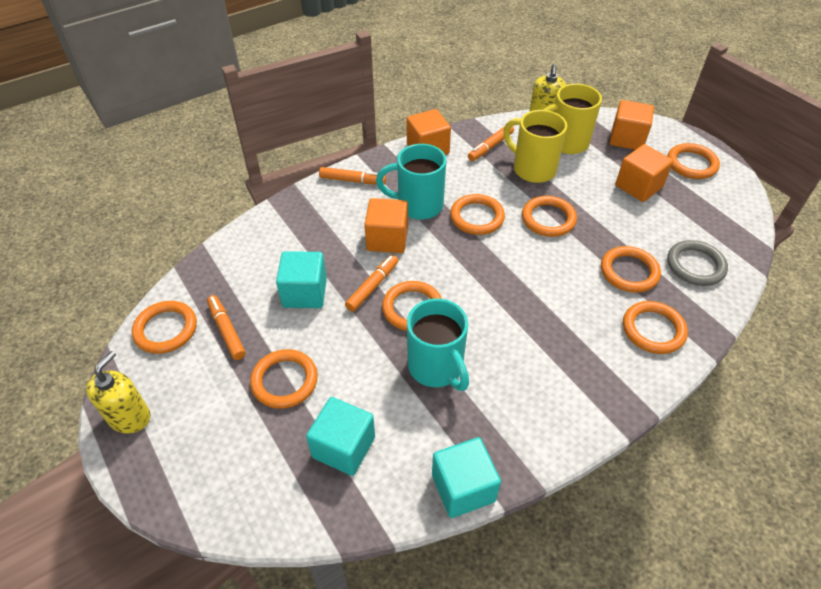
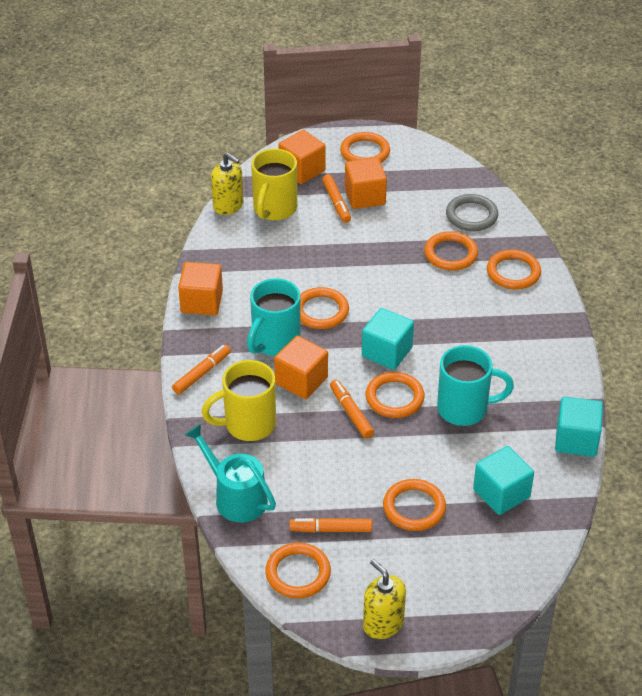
camera: 60 degrees left, 5 degrees down
(232, 255) = (236, 497): none -> turquoise watering can
(304, 293) = (325, 461): turquoise cube -> turquoise cube (387, 352)
(490, 147) = (236, 259): orange marker -> orange marker (336, 203)
(532, 169) = (290, 247): yellow mug -> yellow mug (248, 424)
(548, 219) = (358, 269): orange ring -> none

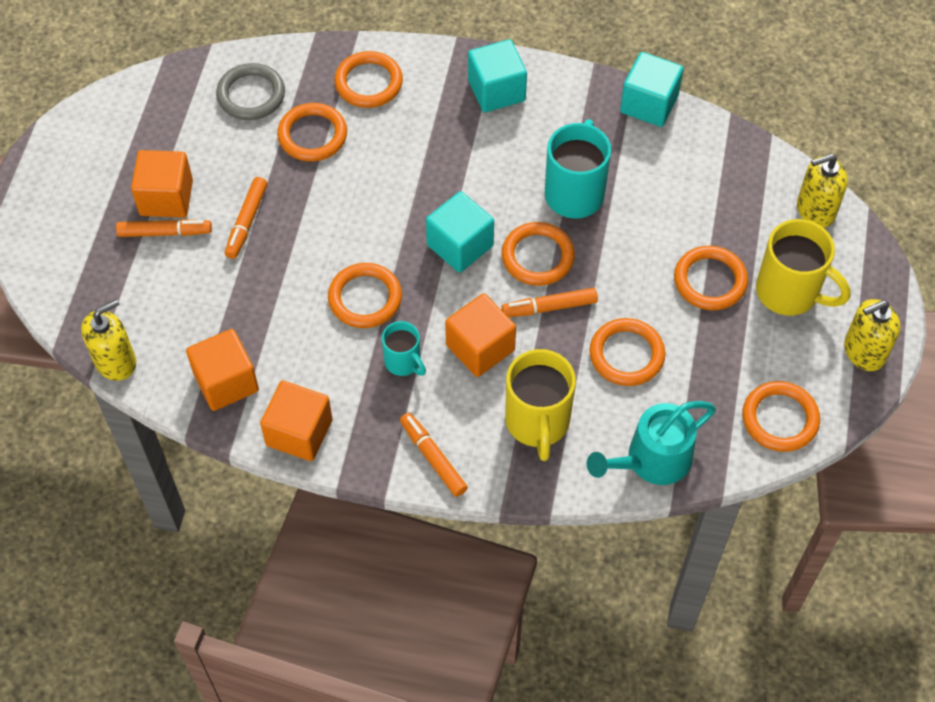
camera: 75 degrees left, 15 degrees up
(274, 209) = (147, 307): yellow mug -> yellow mug (789, 292)
(275, 342) = (403, 362): turquoise mug -> turquoise mug, size x0.57
(302, 170) = (80, 256): orange cube -> orange cube (226, 382)
(331, 529) = (723, 371): orange marker -> orange marker (246, 222)
(365, 152) = (76, 175): orange ring -> orange ring (626, 354)
(501, 493) = (708, 193): turquoise cube -> turquoise cube (496, 90)
(516, 570) = (815, 210): none -> yellow soap dispenser

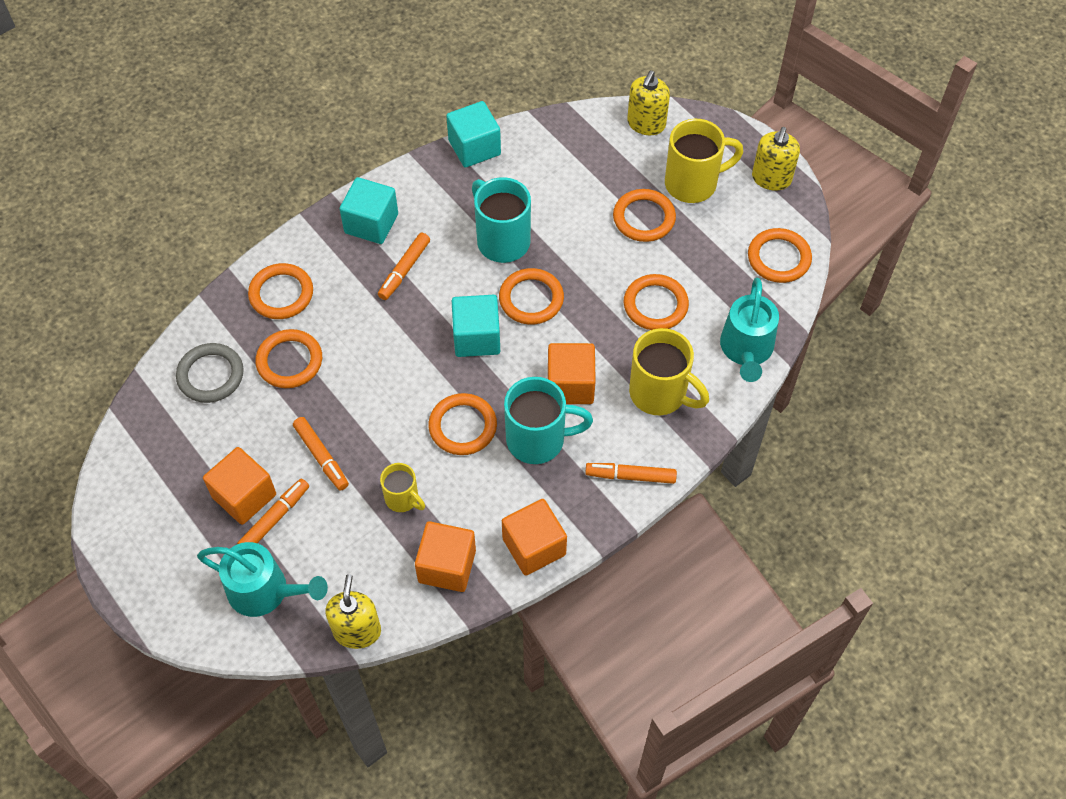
camera: 50 degrees left, 0 degrees up
(97, 274) = (265, 591): none -> turquoise watering can
(259, 305) = (403, 499): none -> yellow mug
(403, 362) = (538, 440): turquoise mug -> turquoise mug, size x1.75
(549, 307) = (577, 321): orange marker -> orange marker (404, 270)

